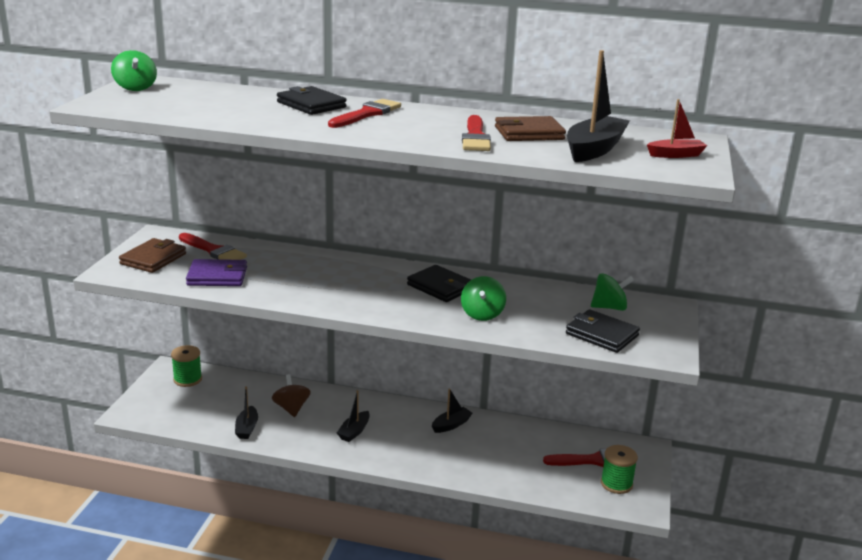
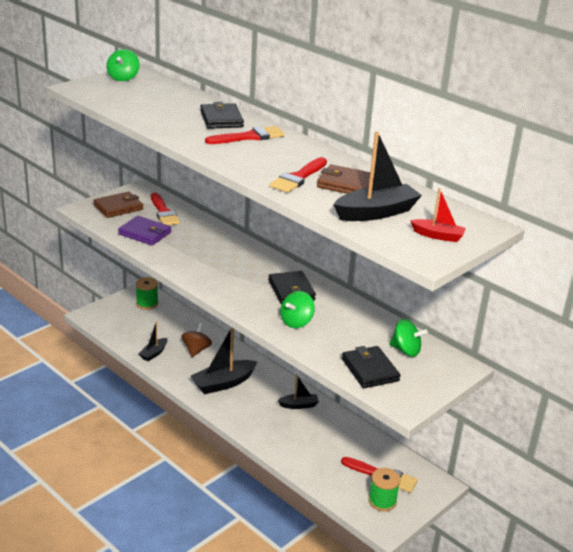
camera: 30 degrees right, 5 degrees up
(354, 431) = (223, 383): black boat -> black boat, size x1.78

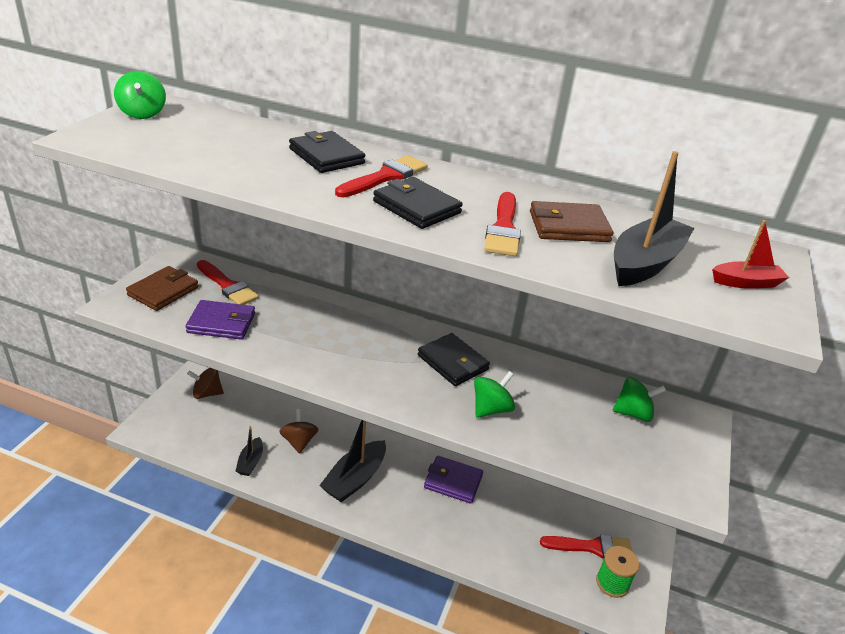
camera: 25 degrees left, 5 degrees up
(147, 304) = (207, 393): green spool -> brown spinning top
(296, 322) = (491, 409): green spinning top -> green spinning top turned 150 degrees counterclockwise
(298, 405) = (453, 482): black boat -> purple wallet
(370, 370) = (620, 456): black wallet -> black wallet (416, 207)

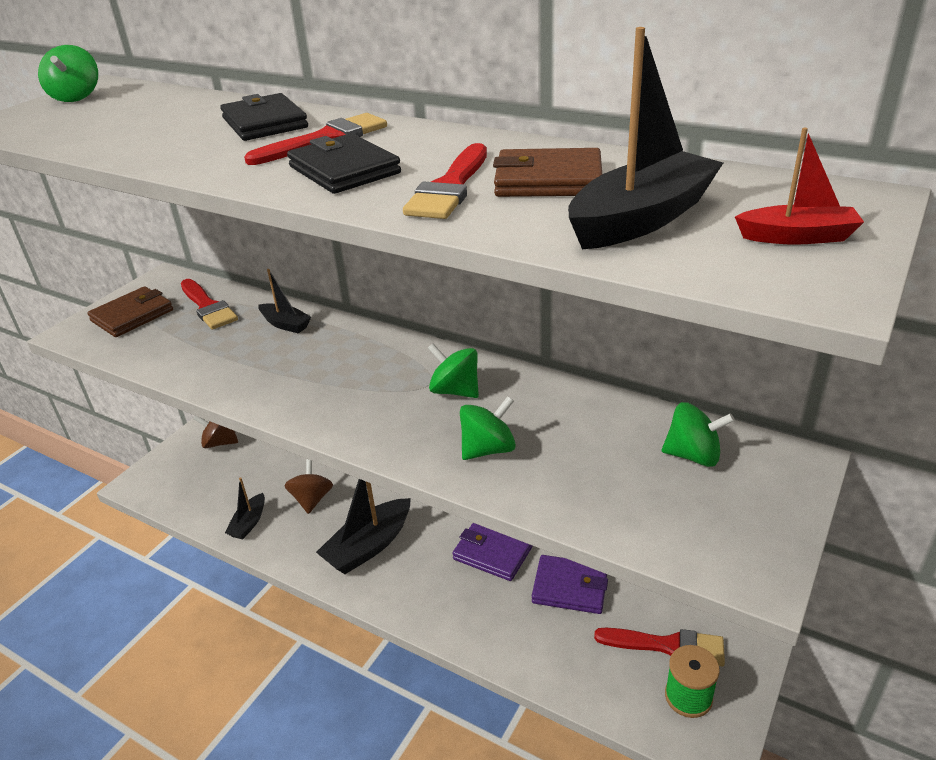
camera: 15 degrees right, 0 degrees up
(221, 323) = (184, 349): purple wallet -> purple wallet (570, 587)
(300, 303) = (285, 324): none -> black boat
(453, 362) = (455, 391): black wallet -> green spinning top

